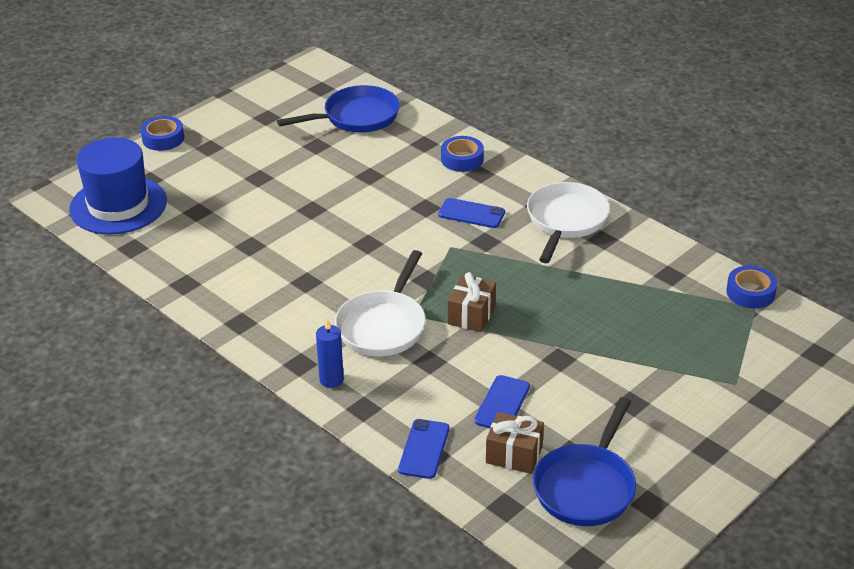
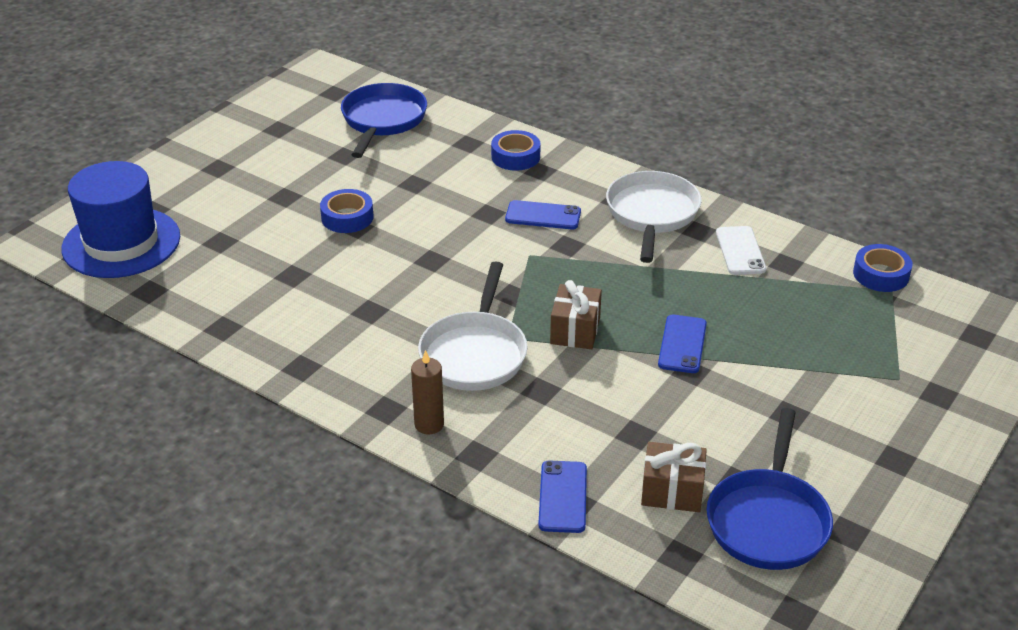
camera: 10 degrees left, 0 degrees up
(163, 138) = (160, 162): blue tape -> blue tape (347, 217)
(331, 380) = (429, 424): blue candle -> brown candle
(356, 117) = (383, 120): blue pan -> blue pan turned 45 degrees counterclockwise
(502, 404) = (640, 431): blue phone -> blue phone (682, 344)
(633, 260) = (740, 251): none -> white phone

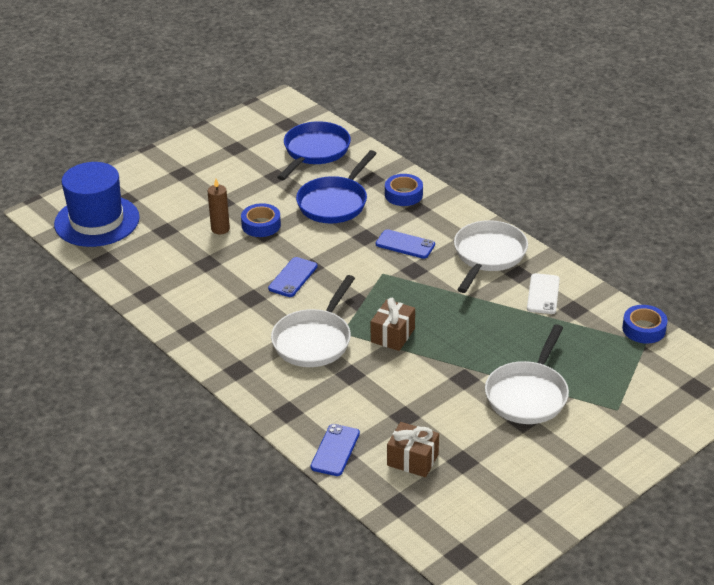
camera: 15 degrees right, 0 degrees up
(429, 424) = (263, 385): brown candle -> brown candle (220, 229)
(682, 344) = (467, 358): blue phone -> blue phone (293, 277)
(768, 520) = (471, 491): blue pan -> blue pan (334, 203)
(780, 379) = (528, 394): none -> white pan

